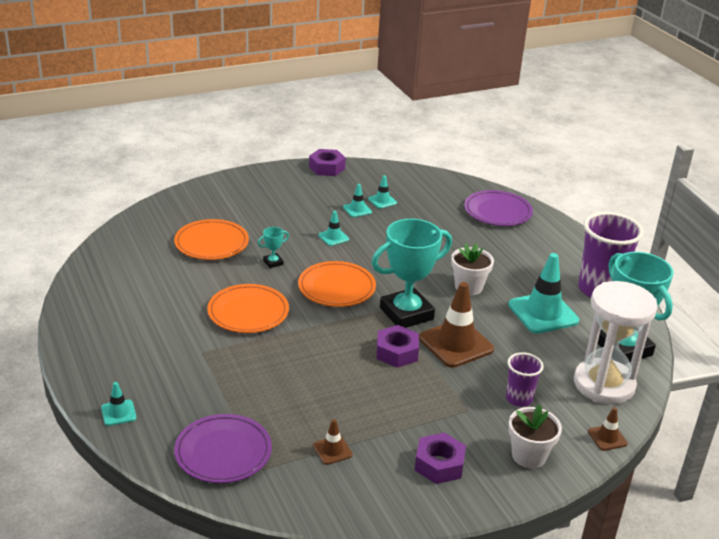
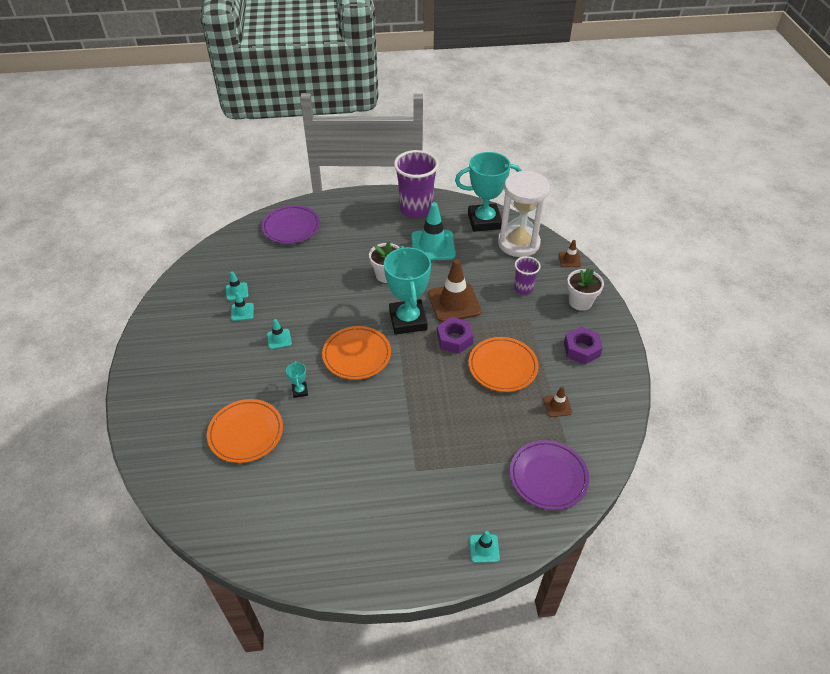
camera: 70 degrees left, 15 degrees up
(248, 312) = (370, 425): orange plate -> orange plate (502, 366)
(327, 168) = (156, 315): purple nut -> none

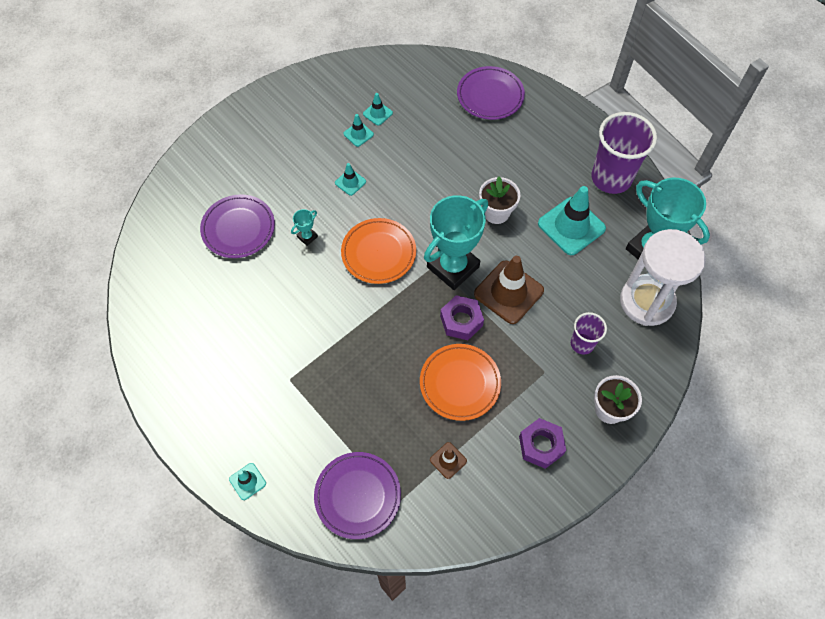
camera: 55 degrees right, 15 degrees up
(246, 433) = (238, 228): orange plate -> purple plate
(569, 260) = (666, 365): brown traffic cone -> none

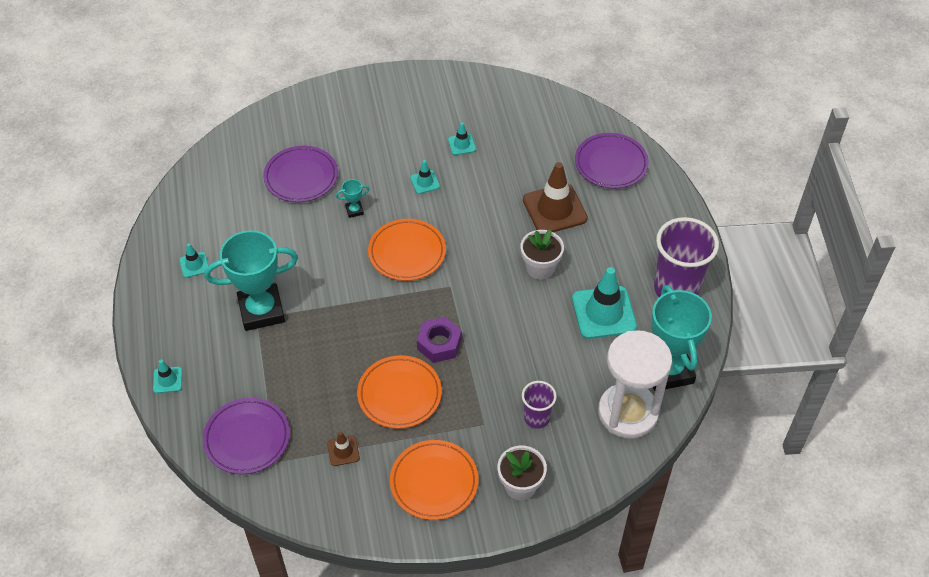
camera: 30 degrees right, 10 degrees down
(377, 113) = (492, 134): turquoise traffic cone -> turquoise traffic cone (194, 265)
(453, 267) = (465, 295): turquoise trophy -> turquoise trophy (261, 311)
(508, 292) = (500, 341): brown traffic cone -> brown traffic cone (554, 209)
(541, 445) = (434, 482): purple nut -> orange plate

